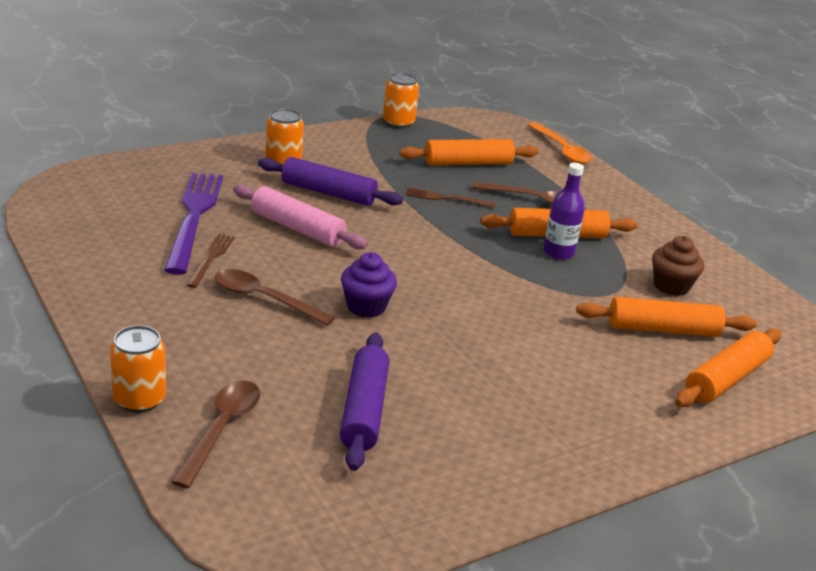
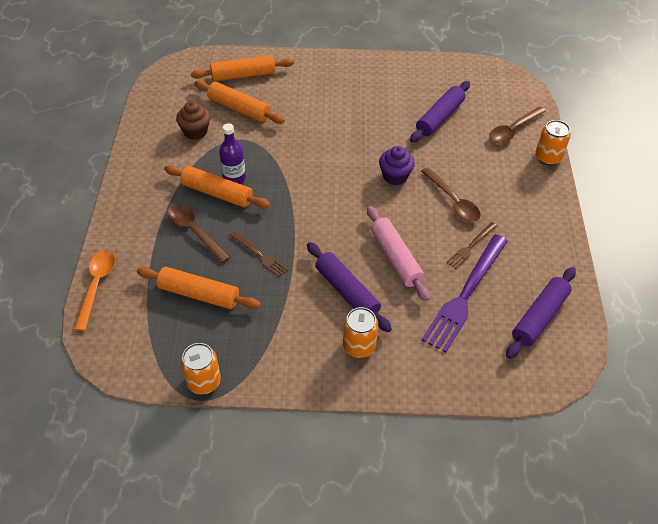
camera: 145 degrees left, 20 degrees up
(96, 218) = (539, 317): none -> purple rolling pin

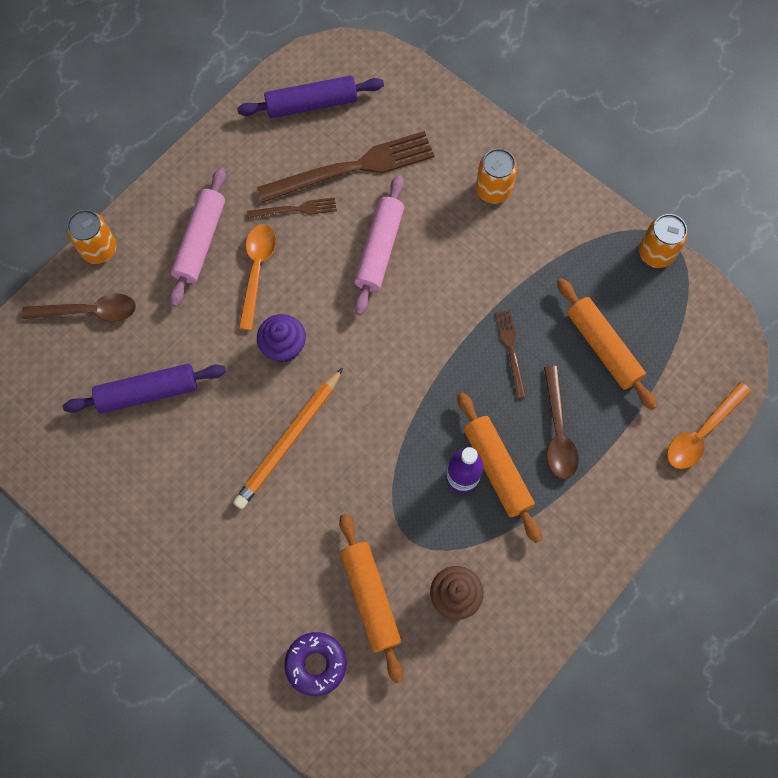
camera: 140 degrees left, 20 degrees up
(243, 75) = (316, 664): orange rolling pin -> purple donut
(345, 140) = (289, 441): none -> orange pencil
(347, 291) = (458, 248): purple rolling pin -> none
(453, 201) = (257, 271): brown spoon -> orange spoon
(465, 294) = (352, 168): purple fork -> brown fork
(502, 195) = (200, 241): none -> pink rolling pin

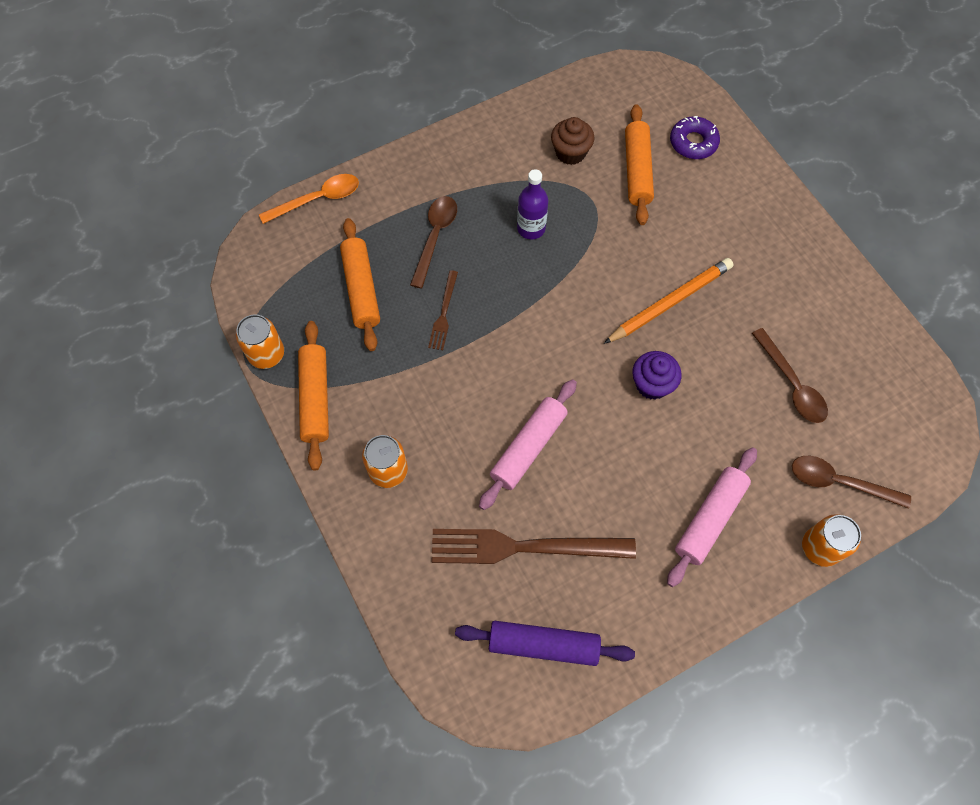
camera: 160 degrees left, 5 degrees down
(148, 393) = (791, 384): purple rolling pin -> brown spoon
(257, 271) = (658, 467): orange spoon -> none
(295, 209) = (600, 520): brown fork -> none
(497, 469) = (499, 226): orange rolling pin -> orange rolling pin (315, 398)

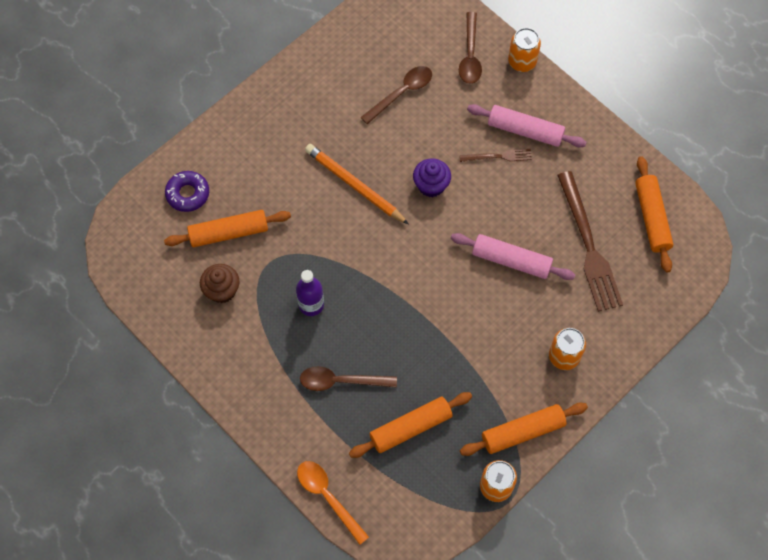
camera: 105 degrees left, 0 degrees up
(444, 313) = (414, 353): brown fork -> brown fork (498, 156)
(543, 644) = (651, 218): purple rolling pin -> orange rolling pin

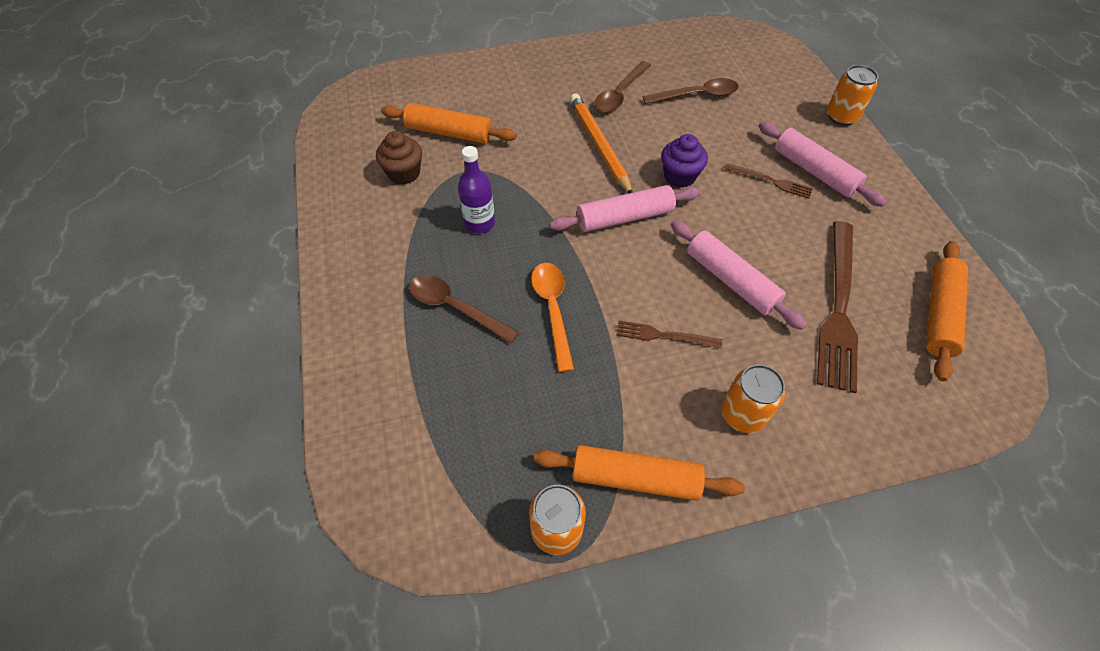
camera: 30 degrees right, 10 degrees down
(188, 194) = (438, 91): purple donut -> none
(328, 497) = (344, 422): orange spoon -> orange spoon (553, 310)
(411, 428) = (497, 397): orange rolling pin -> none
(412, 245) = (624, 217): none -> pink rolling pin
(470, 55) = (786, 93): brown spoon -> brown spoon (620, 94)
(489, 327) = (664, 335): none -> brown fork

